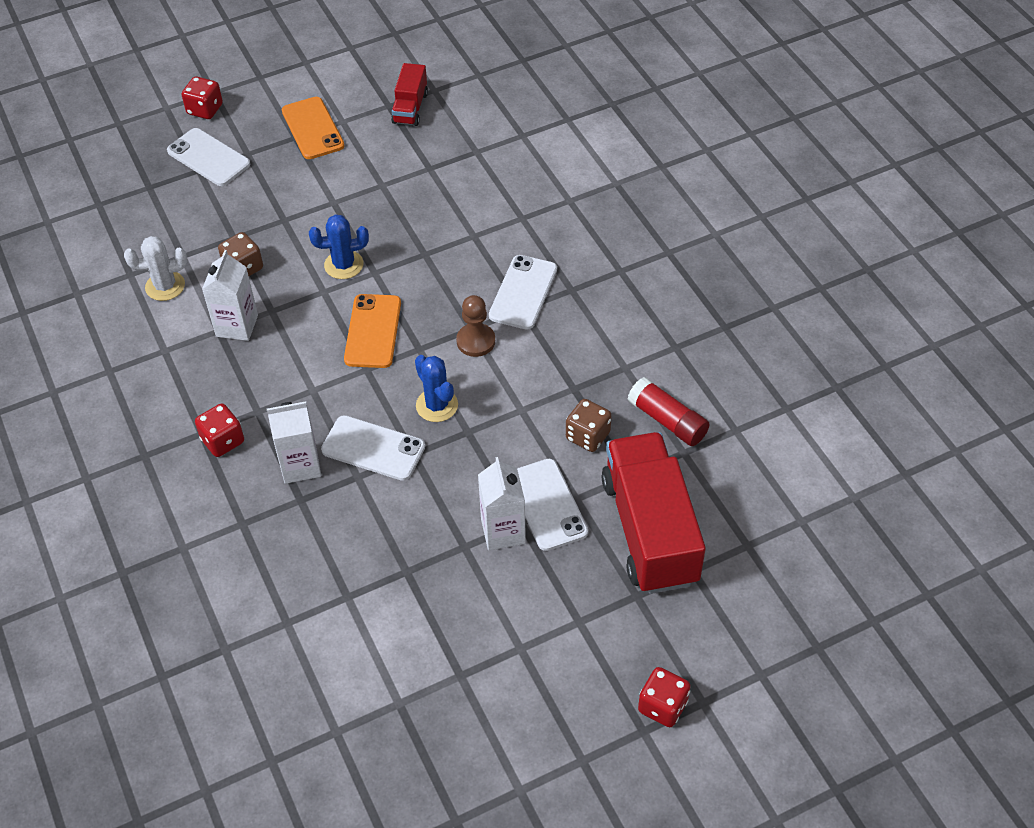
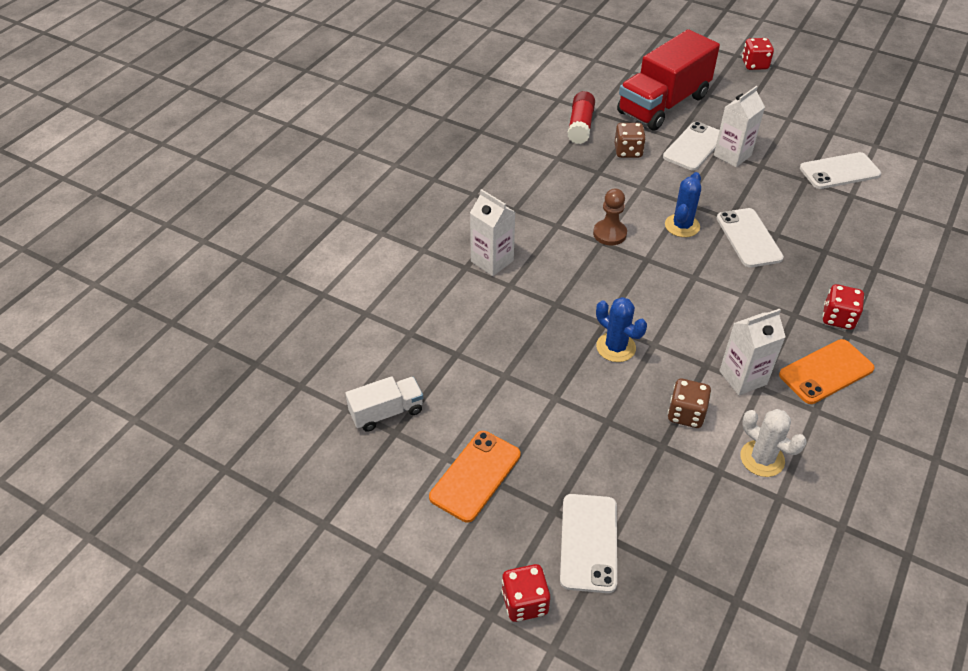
camera: 125 degrees left, 5 degrees down
(300, 465) = (803, 265): white carton -> white carton (492, 261)
(373, 331) = (659, 292): orange phone -> orange phone (826, 372)
(410, 108) = (386, 412): red truck -> white truck
(523, 292) = (541, 231): white phone -> white phone (839, 171)

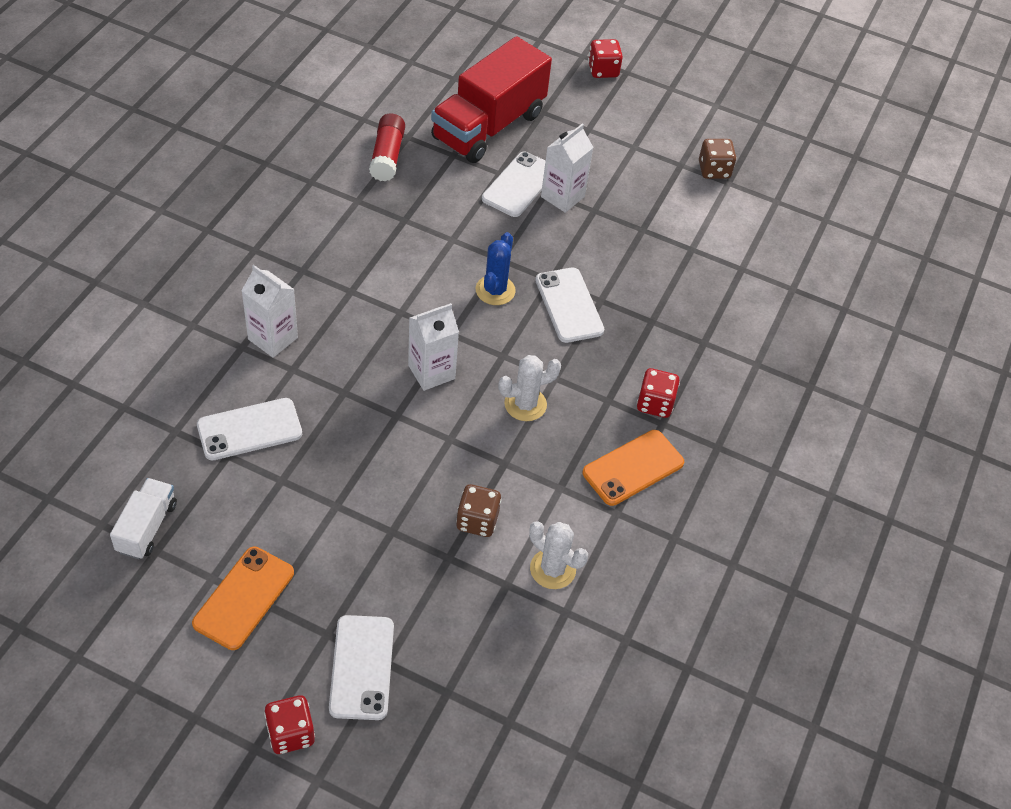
camera: 10 degrees left, 5 degrees up
(386, 412) = (147, 527): white truck -> white truck turned 45 degrees counterclockwise
(609, 234) = (411, 301): brown pawn -> none
(616, 347) = (407, 444): blue cactus -> none
(628, 151) = (441, 191): brown dice -> brown dice (714, 170)
(719, 317) = (525, 404): none -> white cactus
(743, 378) = (543, 477): white carton -> white carton (431, 372)
(839, 171) = (682, 218): white phone -> white phone (249, 429)

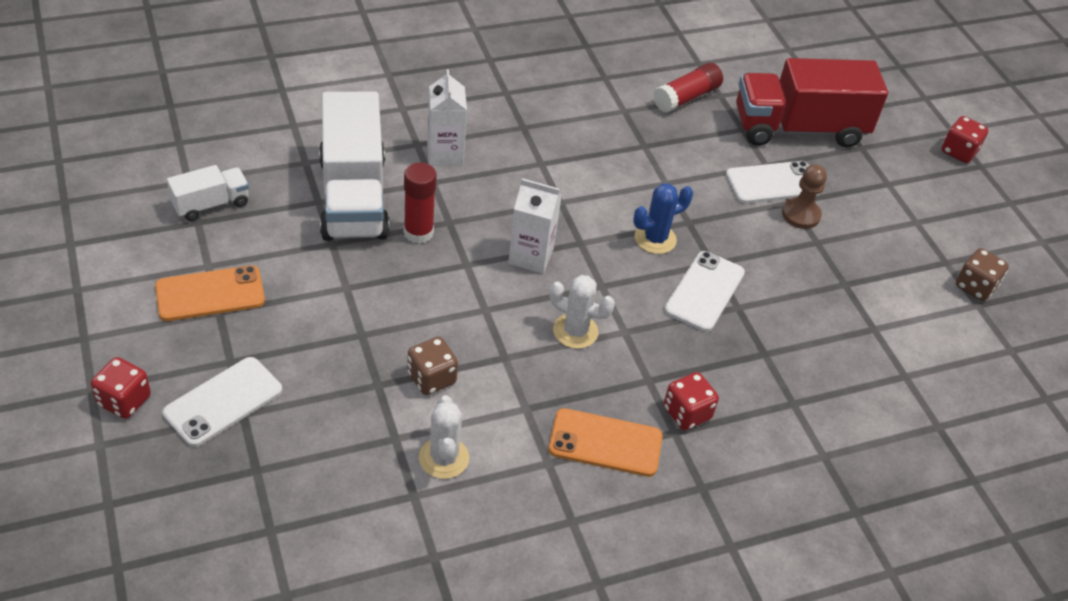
camera: 45 degrees right, 5 degrees down
(249, 429) = (353, 197): white phone -> white truck
(333, 418) = (418, 232): none -> red glue stick
(562, 196) = (801, 215): white carton -> brown pawn

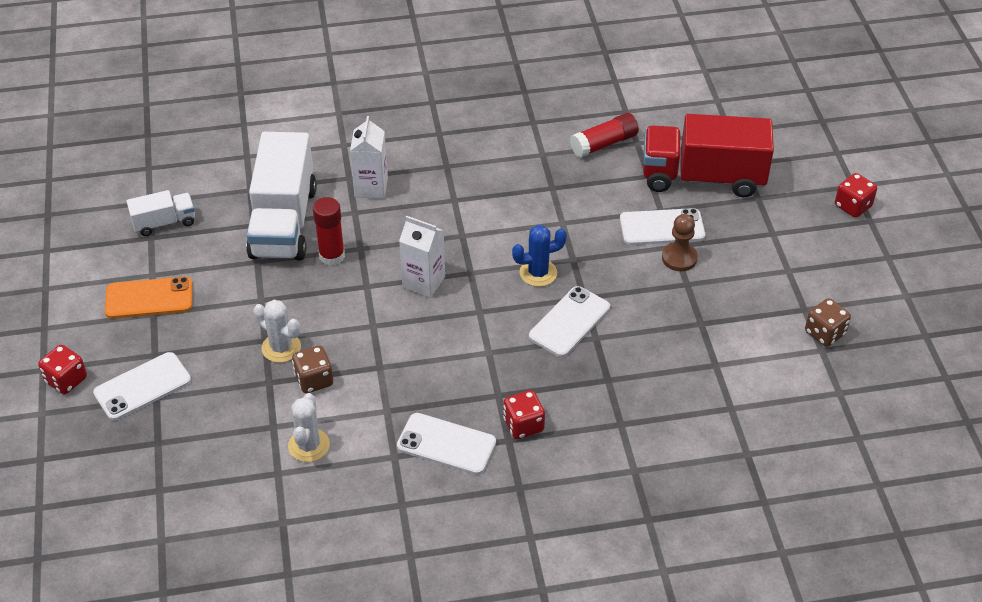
camera: 15 degrees right, 0 degrees up
(575, 331) = (445, 349): white cactus -> white cactus (281, 348)
(605, 443) = (446, 444): orange phone -> white phone

